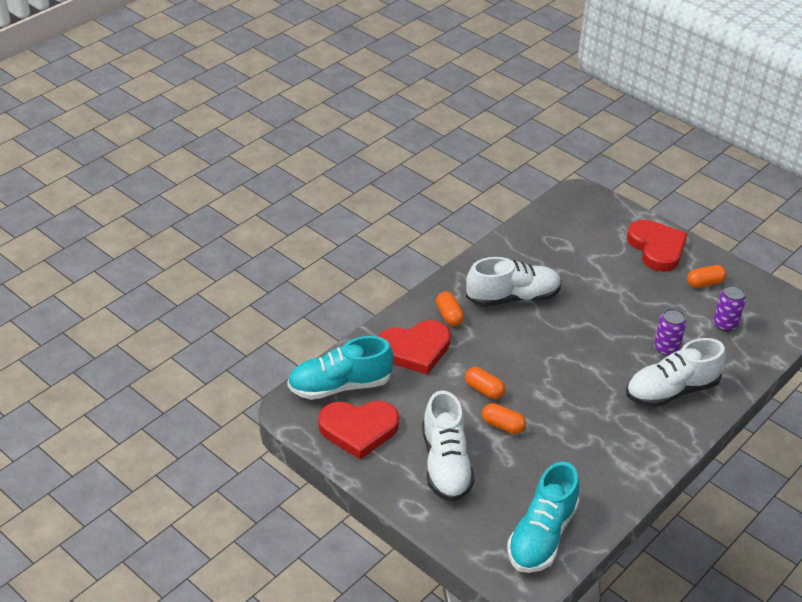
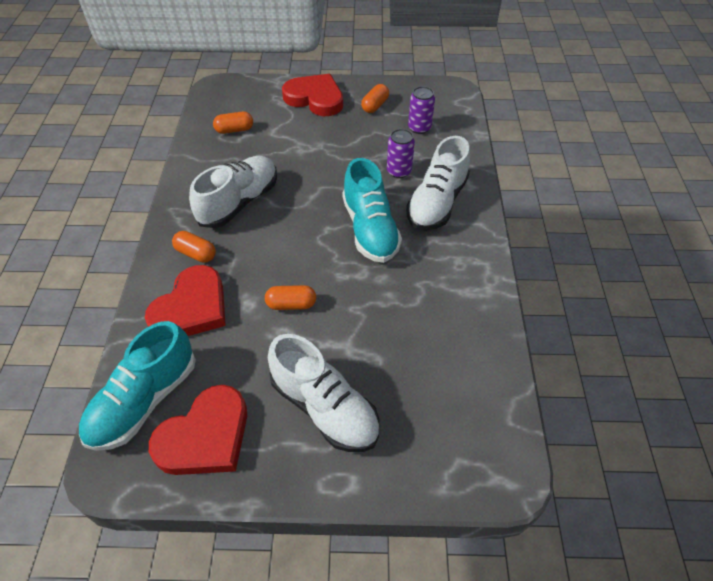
camera: 40 degrees left, 10 degrees up
(503, 425) = (339, 327): orange capsule -> orange capsule (234, 130)
(541, 535) = (474, 413): turquoise shoe -> turquoise shoe (370, 229)

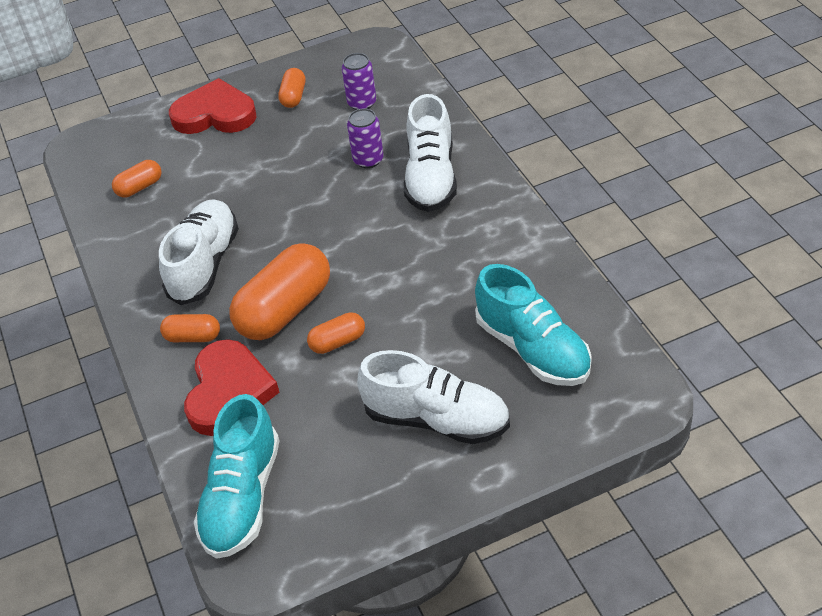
camera: 20 degrees left, 5 degrees down
(205, 436) = (332, 498): red heart -> none
(270, 261) = (285, 310): none -> orange capsule
(370, 229) = (374, 233): turquoise shoe -> turquoise shoe (533, 349)

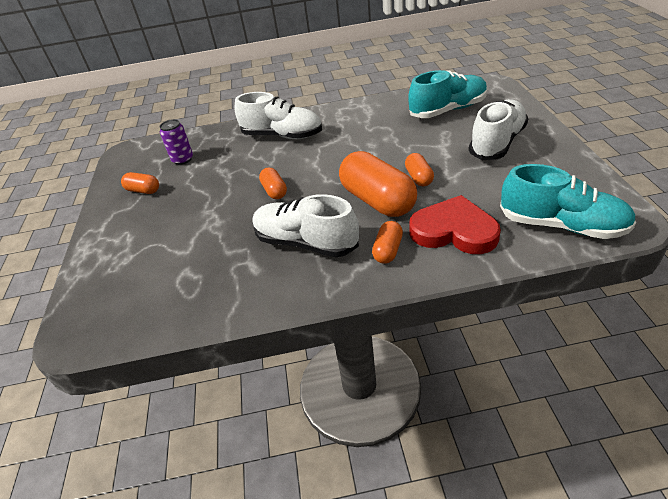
camera: 75 degrees left, 5 degrees down
(140, 187) = (178, 285): orange capsule -> orange capsule (274, 191)
(215, 114) = (122, 234): red heart -> none
(368, 160) = (245, 159): purple can -> none

